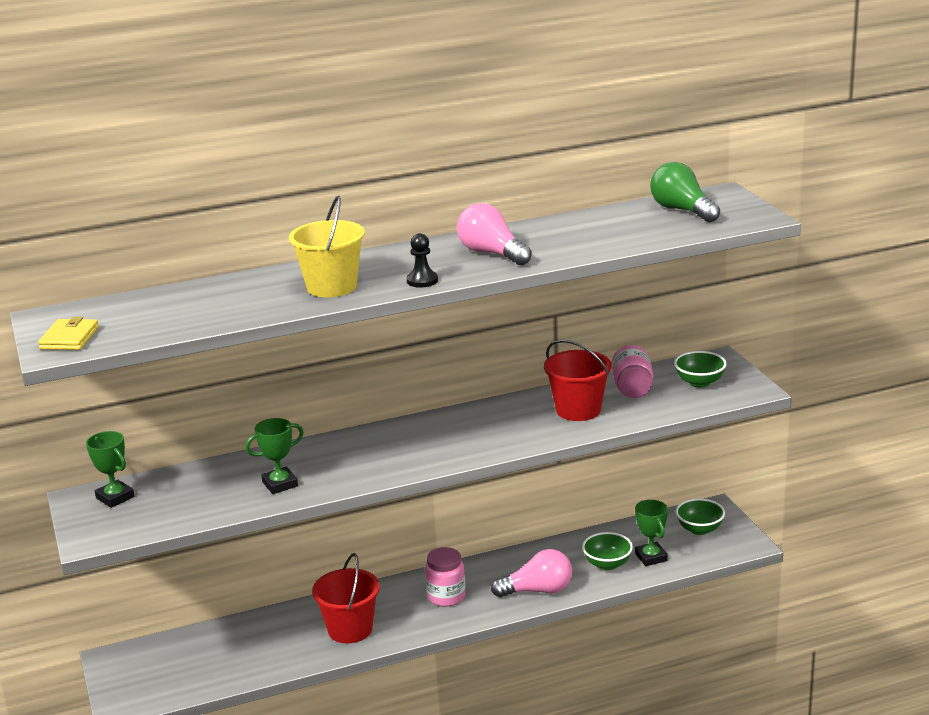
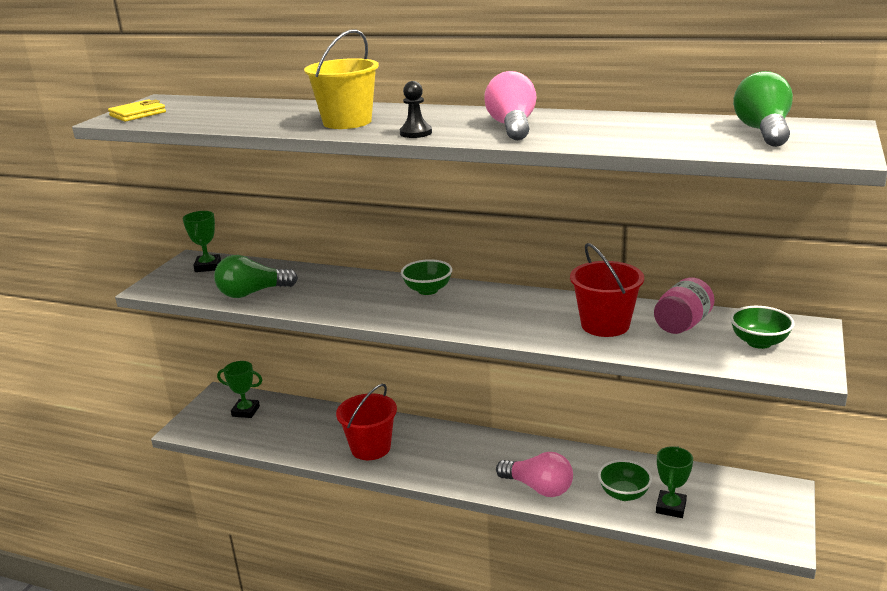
camera: 40 degrees right, 0 degrees up
(218, 502) = (252, 293): none -> green light bulb
(280, 484) = (305, 296): green trophy -> green trophy (245, 411)
(446, 597) = (464, 457): pink jar -> none
(699, 529) = (748, 503): green bowl -> green bowl (427, 290)

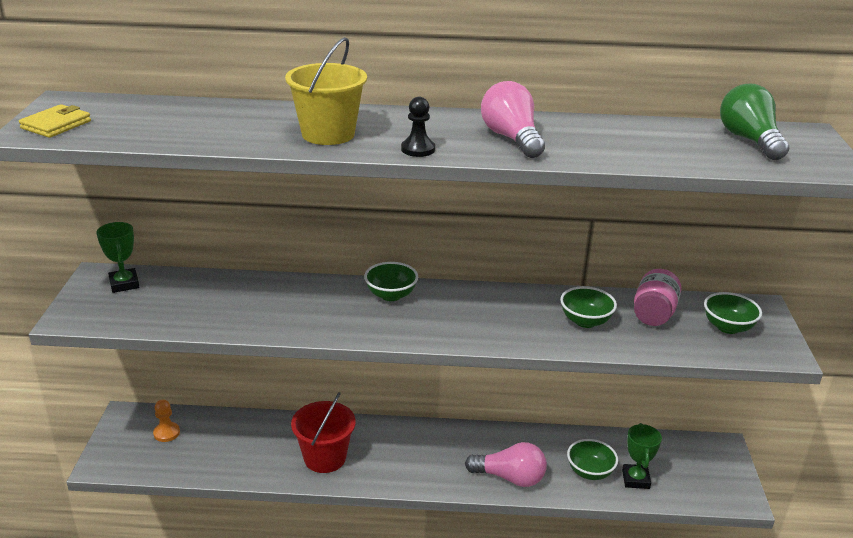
camera: 20 degrees left, 5 degrees up
(245, 411) = (166, 433): green trophy -> orange pawn
(252, 293) = (198, 315): green light bulb -> none
(605, 325) = (585, 321): red bucket -> green bowl

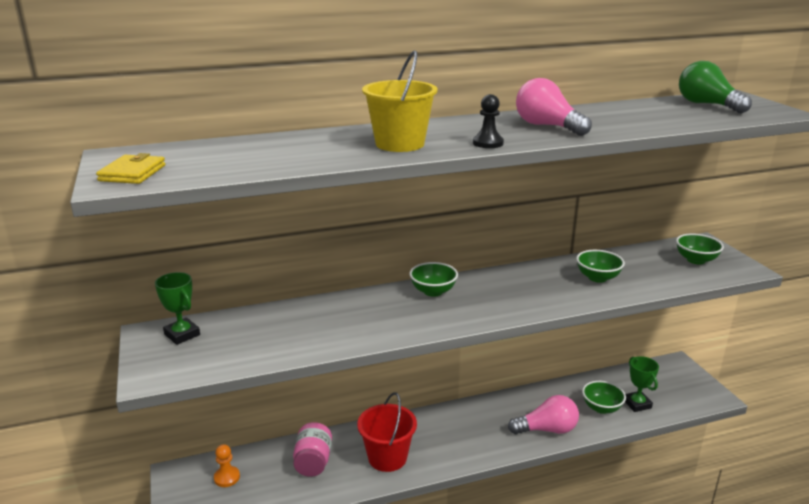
camera: 20 degrees left, 5 degrees down
(653, 314) = (639, 262): pink jar -> pink jar (313, 462)

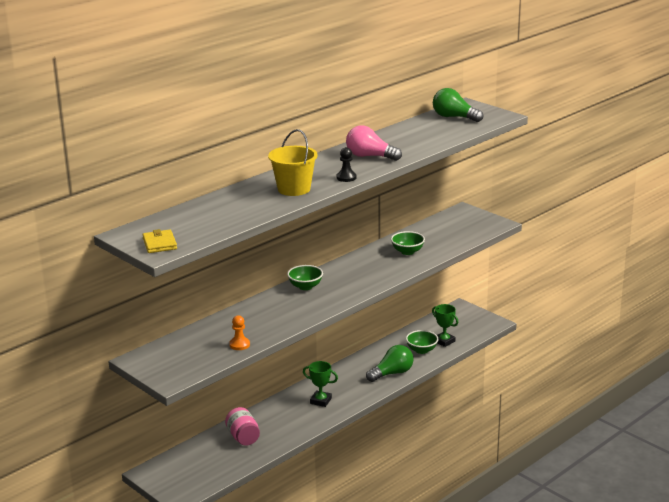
camera: 25 degrees left, 0 degrees up
(182, 334) = (161, 354): green trophy -> green trophy (320, 401)
(227, 477) = (188, 463): orange pawn -> orange pawn (239, 345)
(387, 457) = (294, 420): red bucket -> none
(547, 429) = (392, 373): pink light bulb -> green light bulb
(696, 260) = (464, 224): green bowl -> none

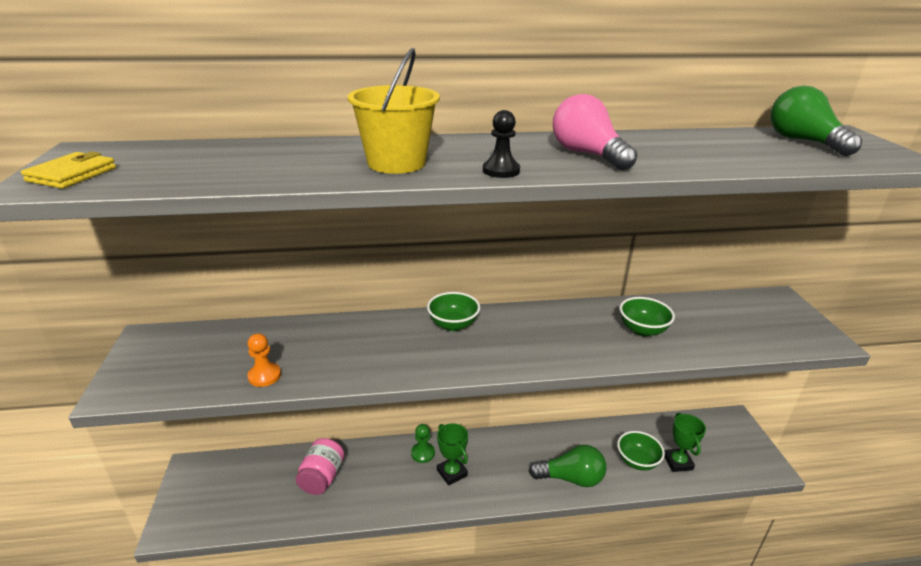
camera: 35 degrees right, 5 degrees up
(291, 400) = (423, 453): none -> green pawn

